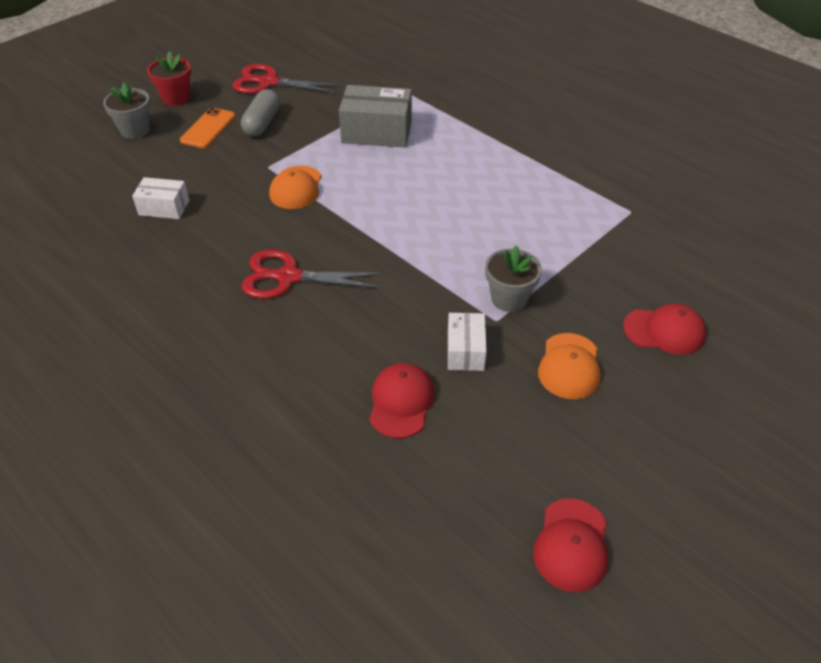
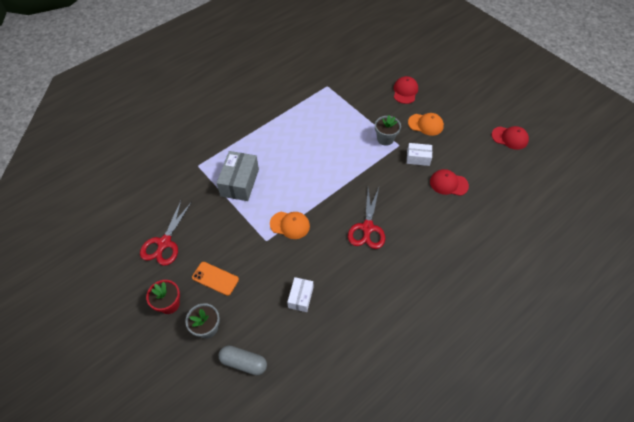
camera: 85 degrees left, 10 degrees up
(262, 123) = (216, 245): grey capsule -> grey capsule (243, 362)

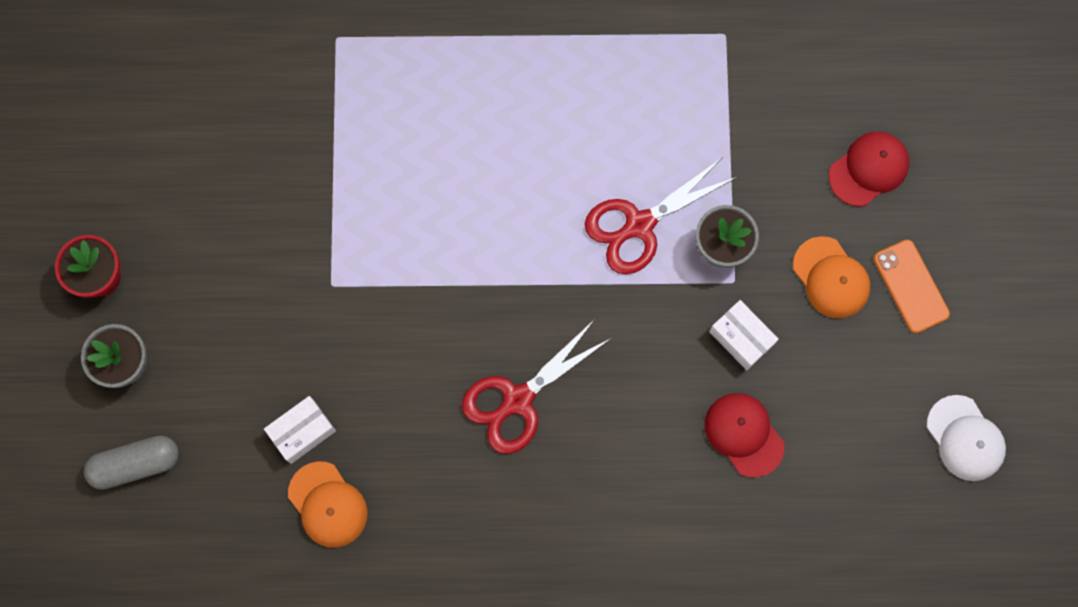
camera: 40 degrees right, 20 degrees up
(164, 243) = (170, 157): red scissors -> red scissors (639, 225)
(215, 278) = (199, 289): orange phone -> orange phone (910, 286)
(240, 182) = (380, 133): grey box -> none
(243, 362) = (136, 464): grey capsule -> grey capsule turned 75 degrees counterclockwise
(290, 225) = (394, 287): orange cap -> orange cap (327, 505)
(510, 138) = (965, 438): red cap -> white cap

